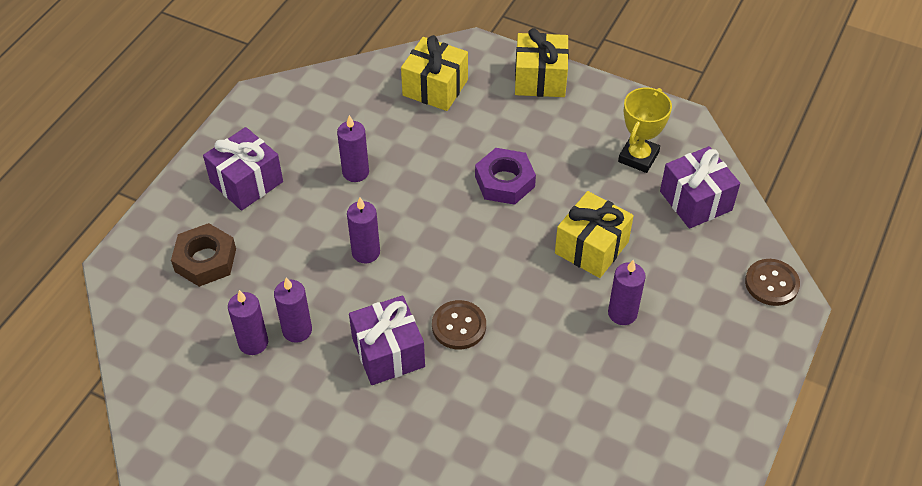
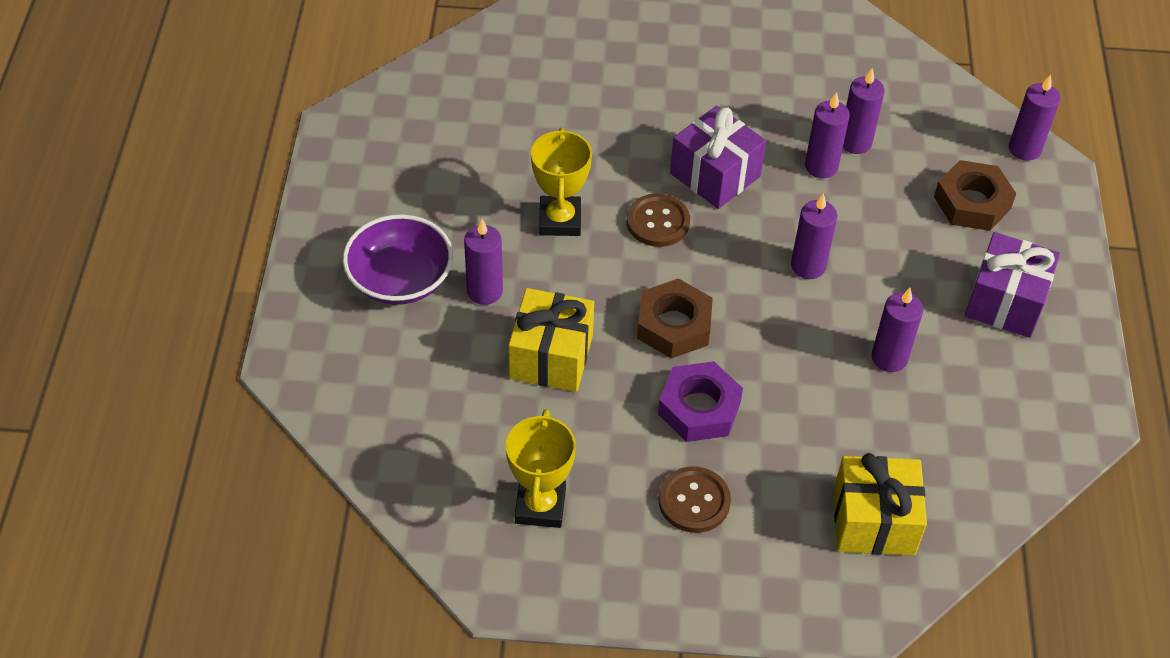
camera: 155 degrees right, 0 degrees up
(125, 290) = (1024, 149): none -> purple candle
(491, 241) = (674, 325): none -> brown nut
(537, 354) = (560, 220): none -> yellow trophy
(540, 79) = (735, 592): yellow gift -> none
(687, 345) = (400, 279): none -> purple bowl
(695, 201) = (441, 465): purple gift -> none
(771, 283) = (317, 383): brown button -> brown button (694, 501)

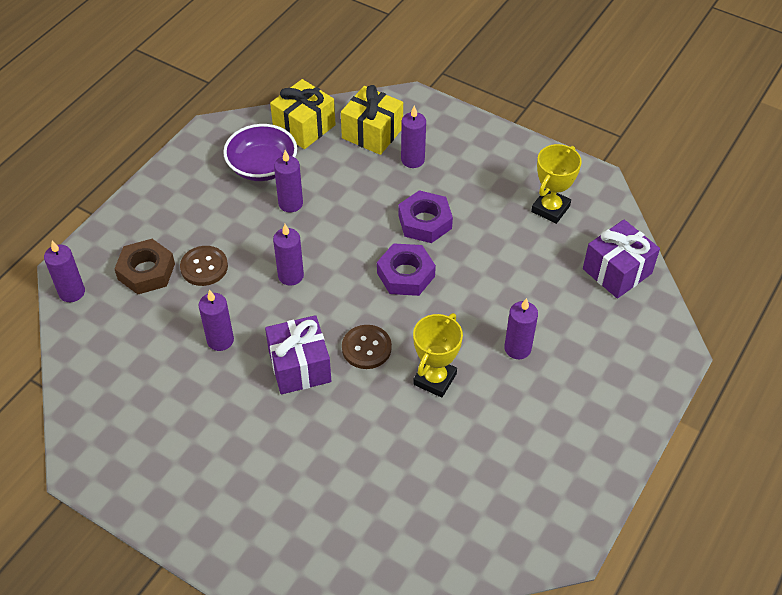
camera: 150 degrees left, 0 degrees up
(400, 279) = (573, 382): purple bowl -> purple bowl (262, 167)
(551, 357) = (497, 287): yellow gift -> yellow gift (304, 127)
(674, 325) = (405, 274): brown nut -> purple nut
(694, 501) = (461, 178): brown button -> brown button (204, 267)
(855, 142) = (180, 348): purple candle -> purple candle (412, 160)
(1005, 302) = (191, 205): purple gift -> purple gift (617, 271)

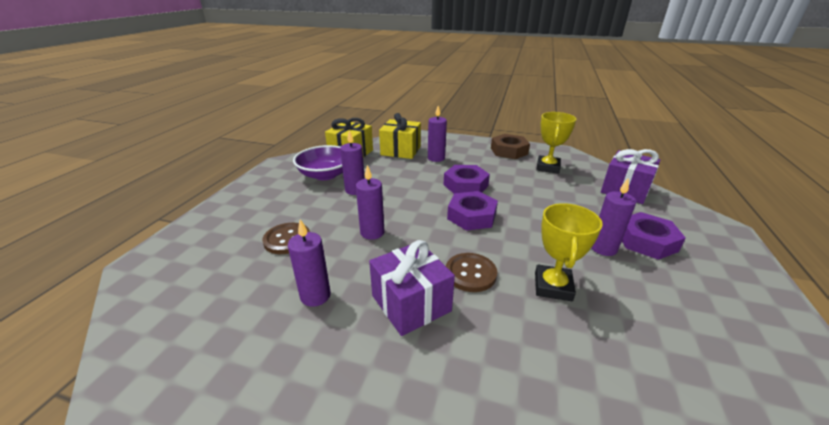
camera: 15 degrees left, 20 degrees down
(72, 292) = (139, 283): purple candle -> none
(146, 271) = (227, 252): brown nut -> brown nut (509, 151)
(571, 350) = (646, 241): none -> purple nut

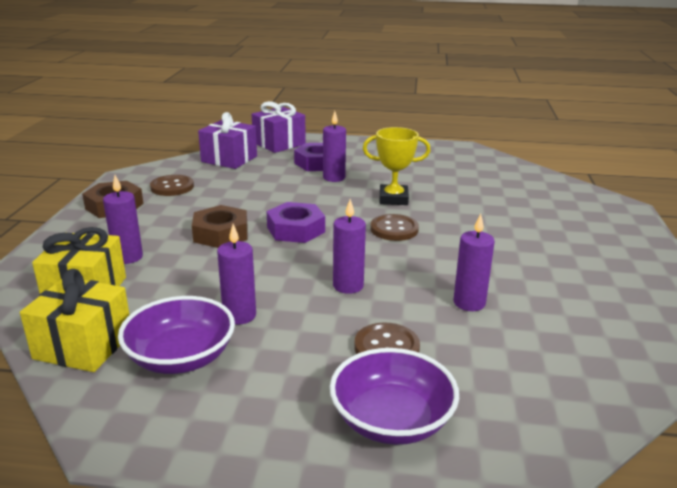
camera: 100 degrees left, 5 degrees down
(223, 231) = (392, 420): none -> purple bowl
(411, 303) = (447, 253): purple gift -> purple gift (279, 144)
(465, 185) = (221, 234): purple nut -> brown nut
(547, 167) = (172, 187): yellow trophy -> brown button

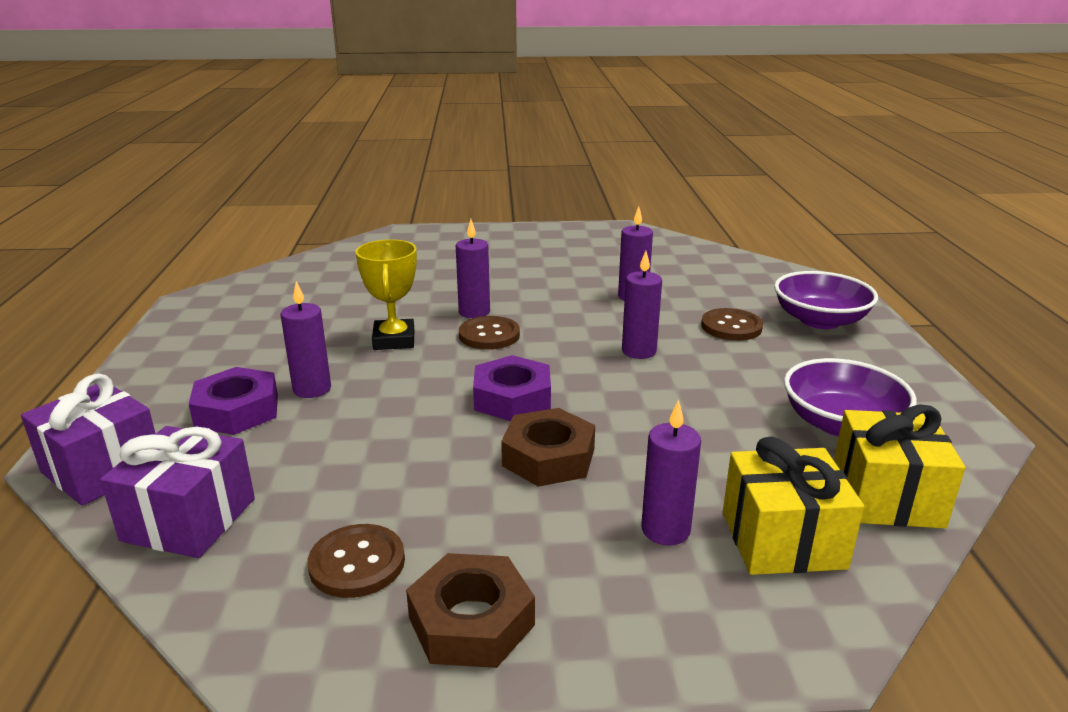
camera: 100 degrees left, 0 degrees up
(239, 315) = (742, 404): purple candle -> purple candle (474, 312)

